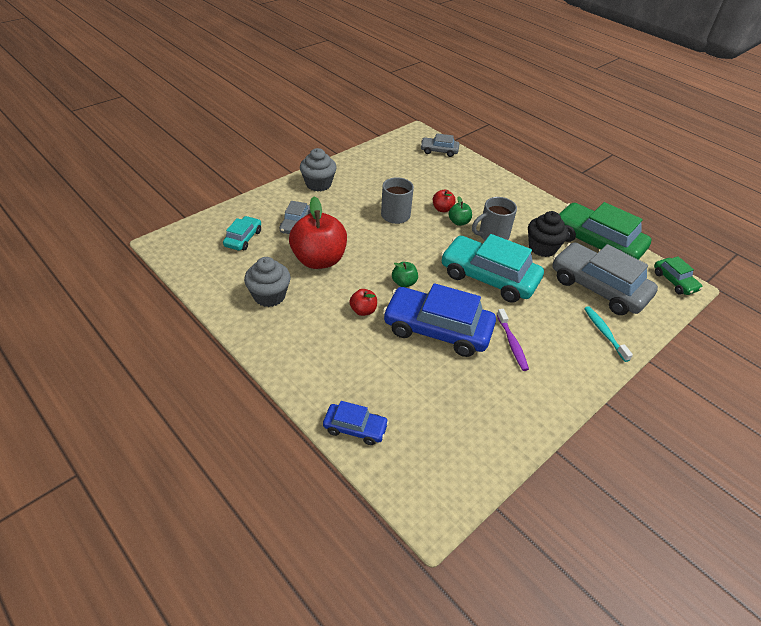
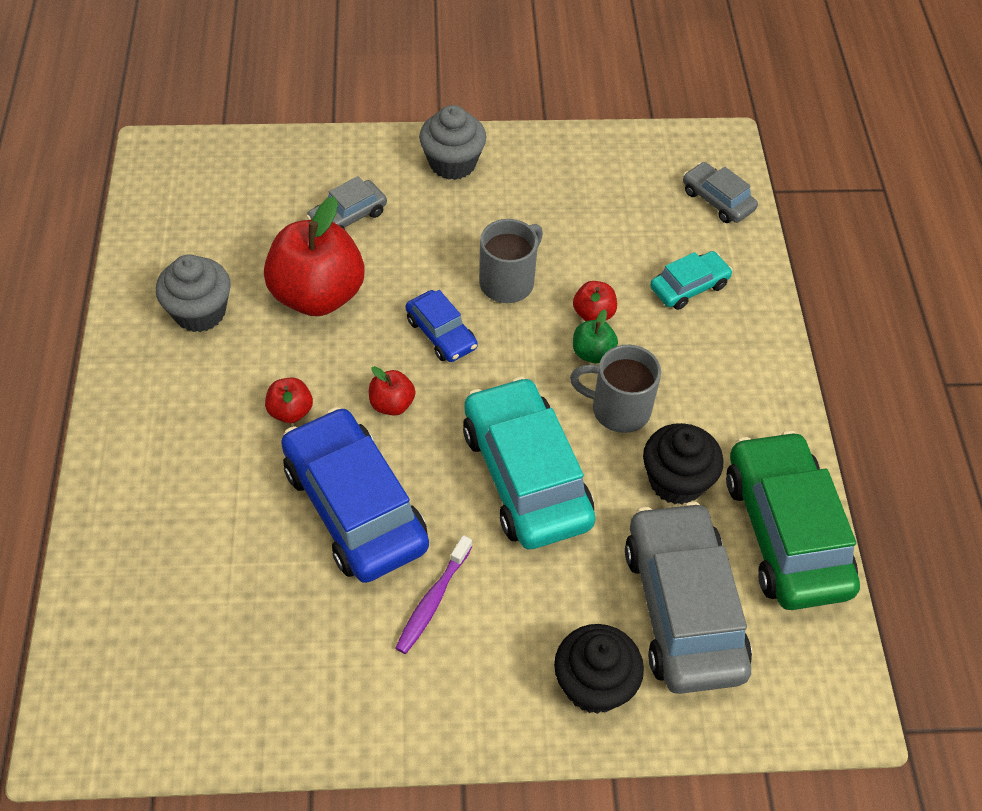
camera: 40 degrees right, 10 degrees up
(243, 238) = (257, 201): turquoise car -> turquoise car (689, 287)
(355, 428) = (106, 568): blue car -> blue car (441, 333)
(404, 283) = (392, 404): green apple -> red apple
(604, 333) = (594, 684): turquoise toothbrush -> black cupcake
(674, 281) = (838, 689): green car -> none

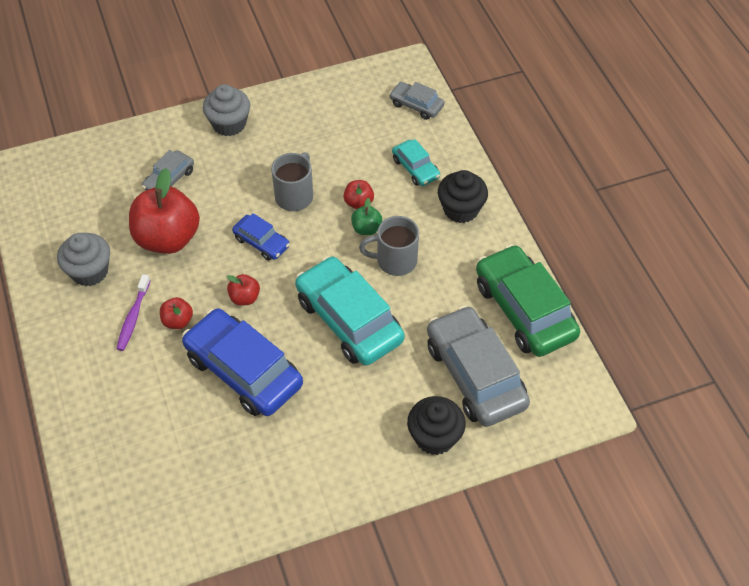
camera: 15 degrees left, 0 degrees up
(432, 601) = (315, 415): purple toothbrush -> purple toothbrush (133, 317)
(676, 481) = (446, 297): black cupcake -> black cupcake (461, 209)
(689, 287) = (415, 168): turquoise car -> turquoise car turned 105 degrees clockwise

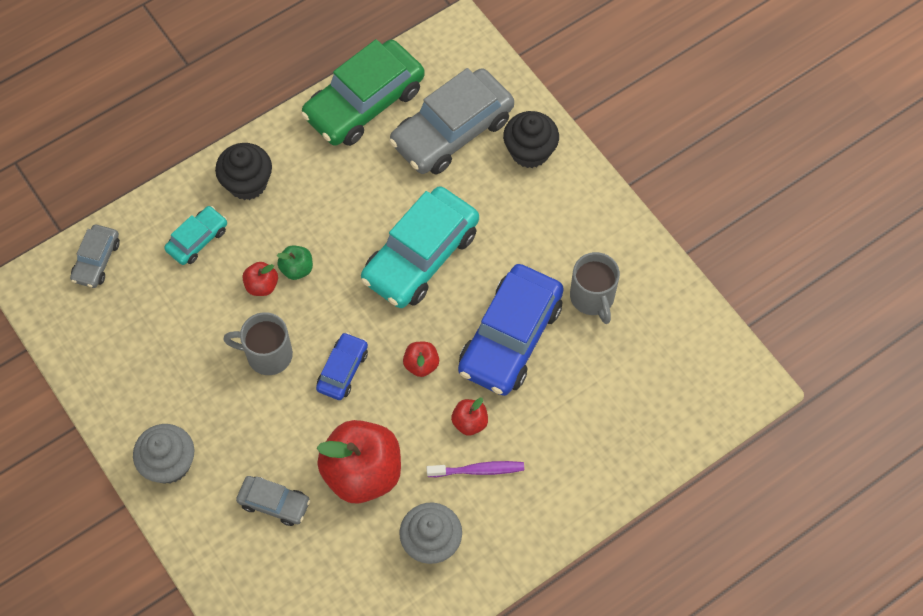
camera: 105 degrees left, 10 degrees up
(395, 261) = (333, 231): grey mug -> grey mug (592, 298)

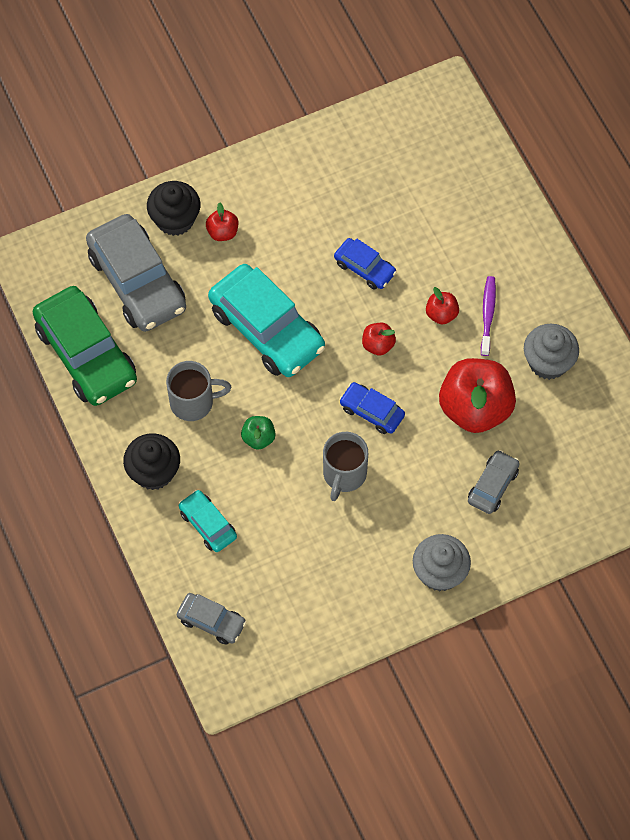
camera: 80 degrees left, 0 degrees up
(262, 285) = (270, 471): red apple -> red apple (222, 232)
(510, 337) = (364, 268): blue car -> blue car, size x0.50
(592, 298) = (338, 195): grey mug -> grey mug (193, 402)

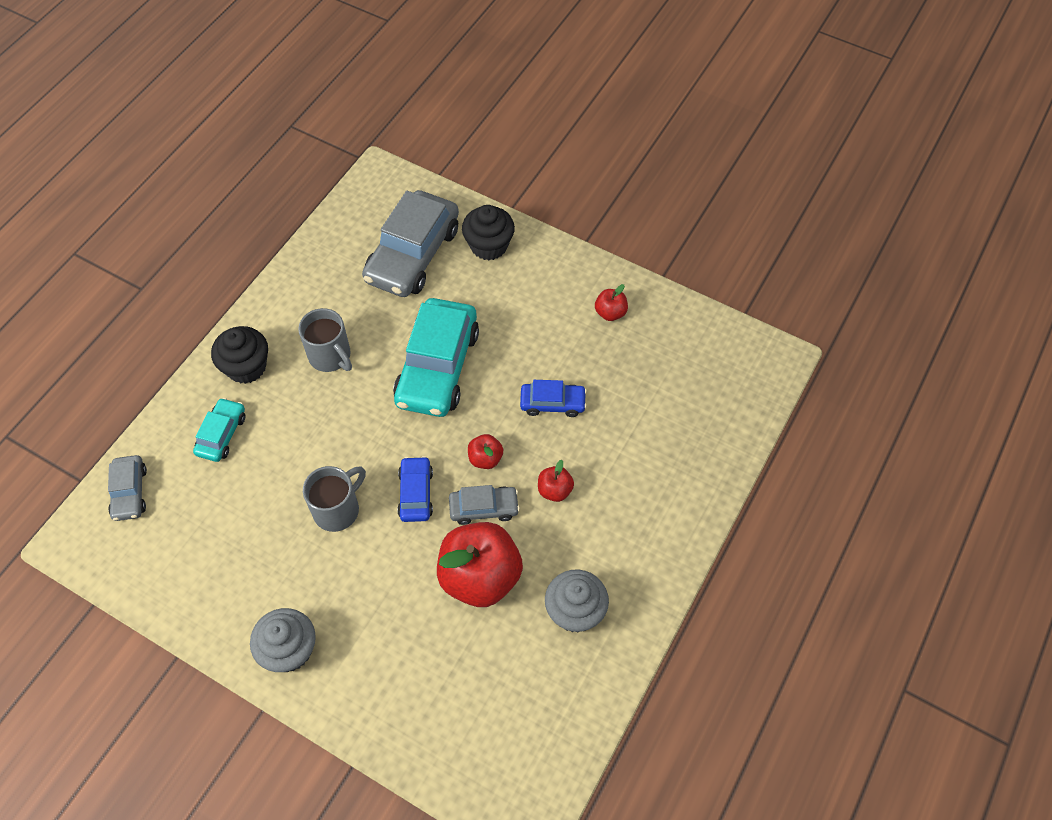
camera: 55 degrees right, 5 degrees down
(86, 354) = (323, 260): green car -> none
(222, 232) = (503, 283): red apple -> red apple (610, 313)
(258, 438) = (329, 422): green apple -> none
(344, 475) = (338, 509): grey mug -> grey mug turned 150 degrees clockwise
(364, 268) = (552, 403): blue car -> blue car turned 90 degrees counterclockwise
(488, 314) = (584, 528): purple toothbrush -> none
(492, 485) = (410, 642): grey car -> grey car (484, 508)

